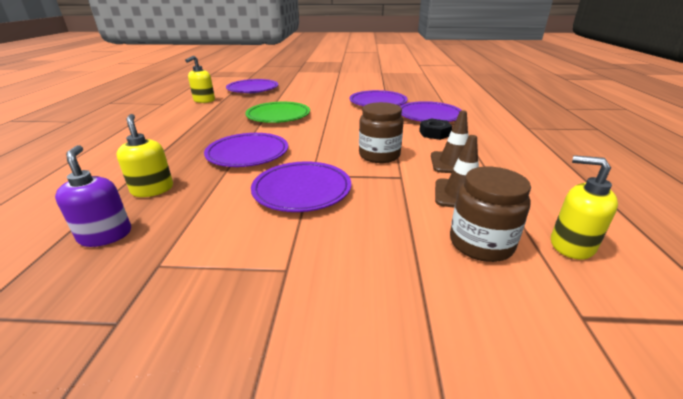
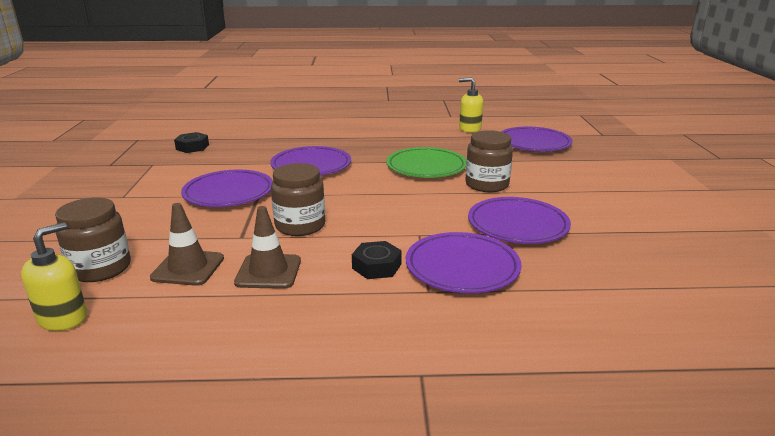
camera: 85 degrees right, 5 degrees down
(105, 235) = (192, 147): purple soap dispenser -> black nut
(152, 189) = (249, 147): yellow soap dispenser -> none
(318, 104) = (487, 184): none -> brown jar

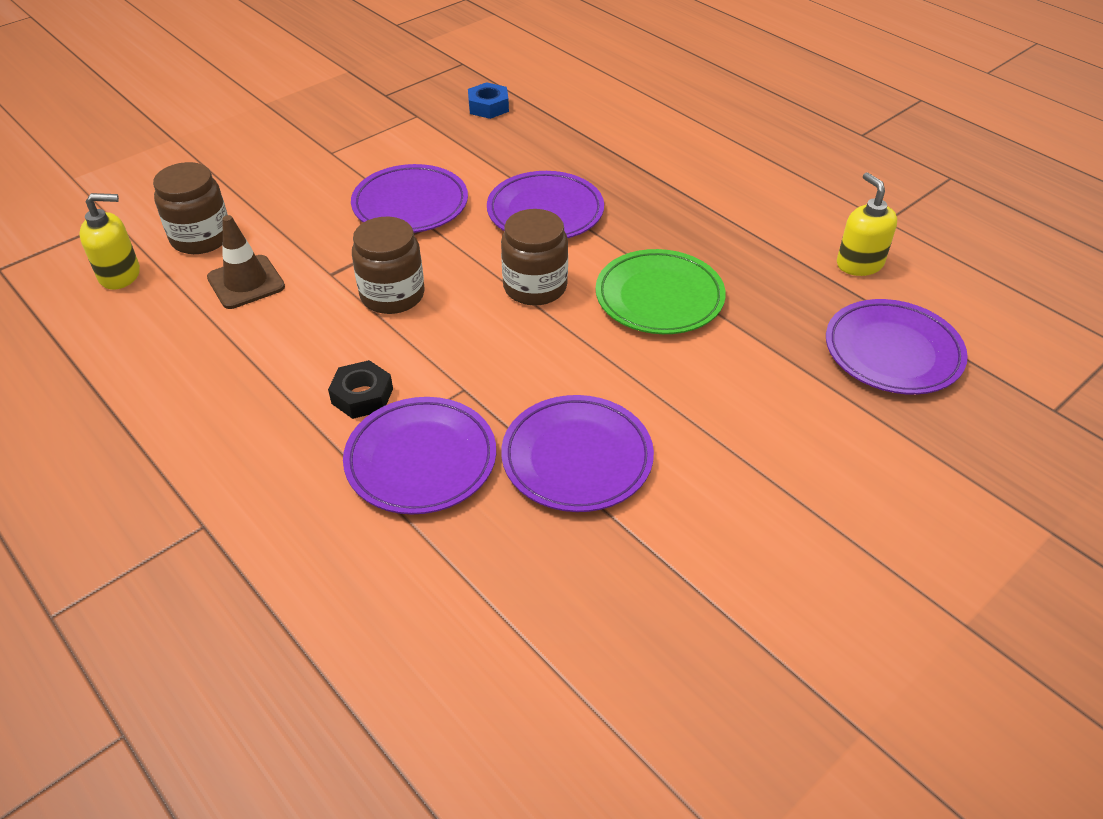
camera: 50 degrees right, 20 degrees up
(192, 147) = (488, 107): black nut -> blue nut
(268, 272) = (284, 333): brown traffic cone -> none
(487, 184) = (670, 376): brown jar -> brown jar (535, 287)

